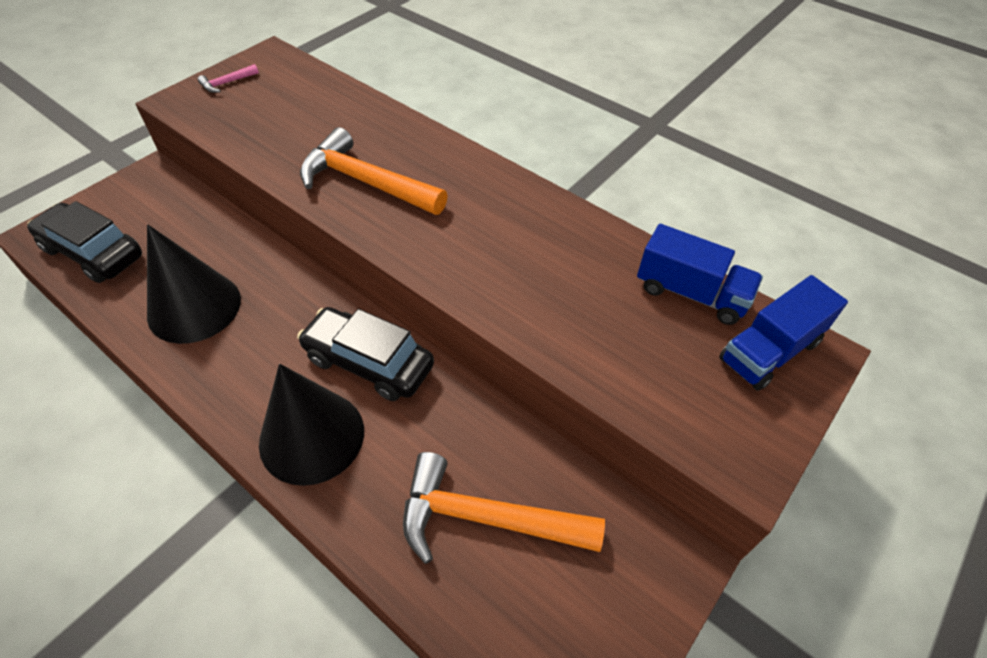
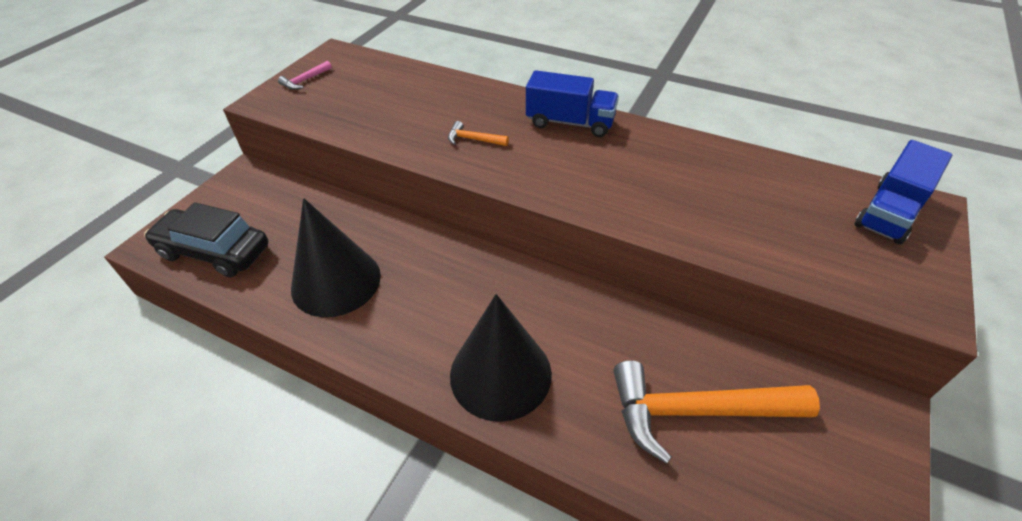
camera: 10 degrees left, 5 degrees down
(366, 182) = (473, 139): orange hammer -> orange hammer, size x0.43
(368, 362) = (524, 298): black car -> none
(691, 293) = (800, 179): blue truck -> blue truck (570, 122)

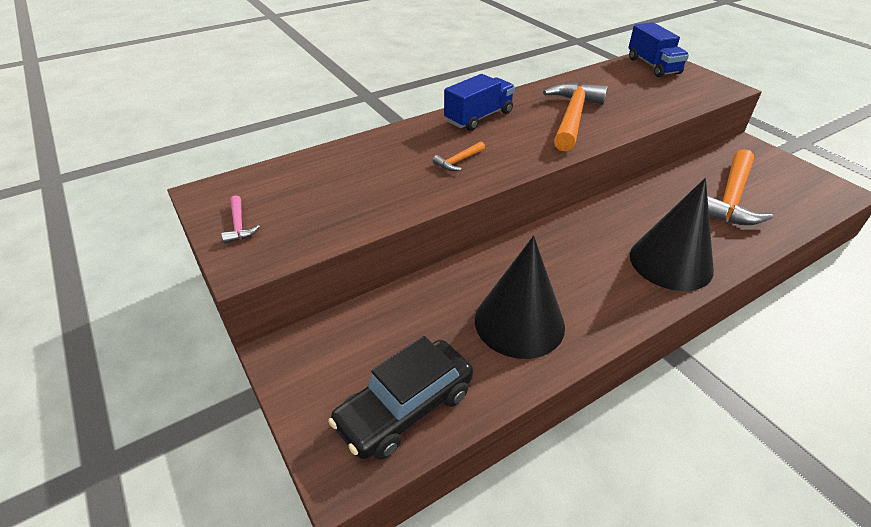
camera: 60 degrees left, 5 degrees down
(641, 182) = (572, 117): none -> orange hammer

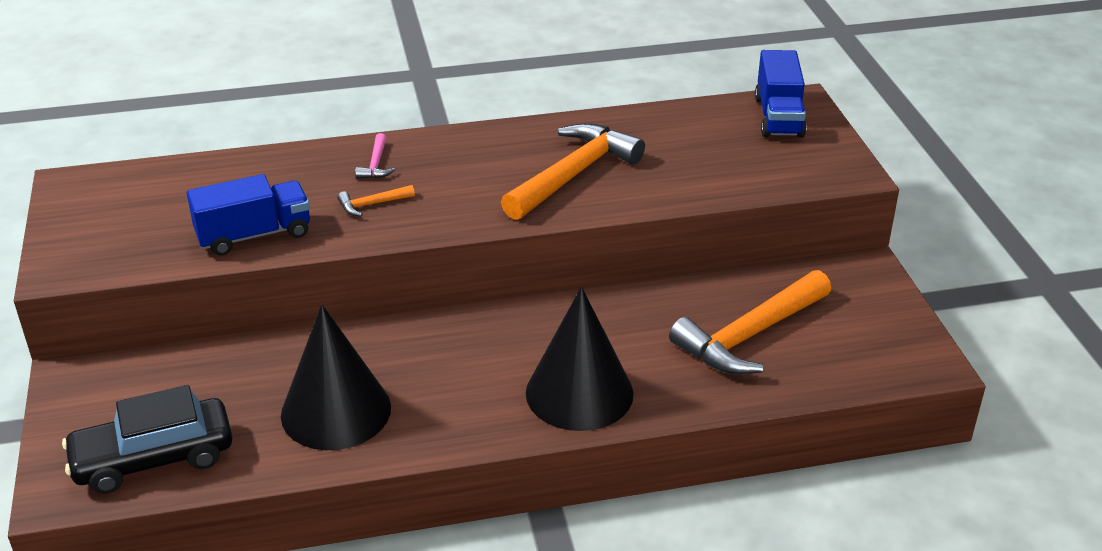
camera: 20 degrees right, 5 degrees down
(239, 225) = (80, 228): pink hammer -> pink hammer (376, 164)
(478, 117) = (450, 150): blue truck -> blue truck (254, 235)

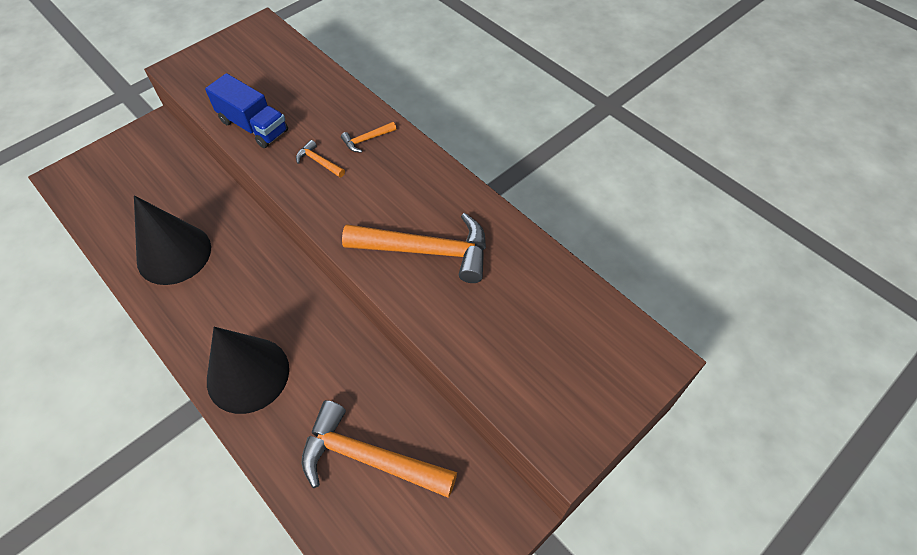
camera: 60 degrees right, 20 degrees up
(153, 458) = (102, 197): black car -> none
(376, 164) = (366, 140): pink hammer -> orange hammer
(778, 117) = (618, 353): blue truck -> none

